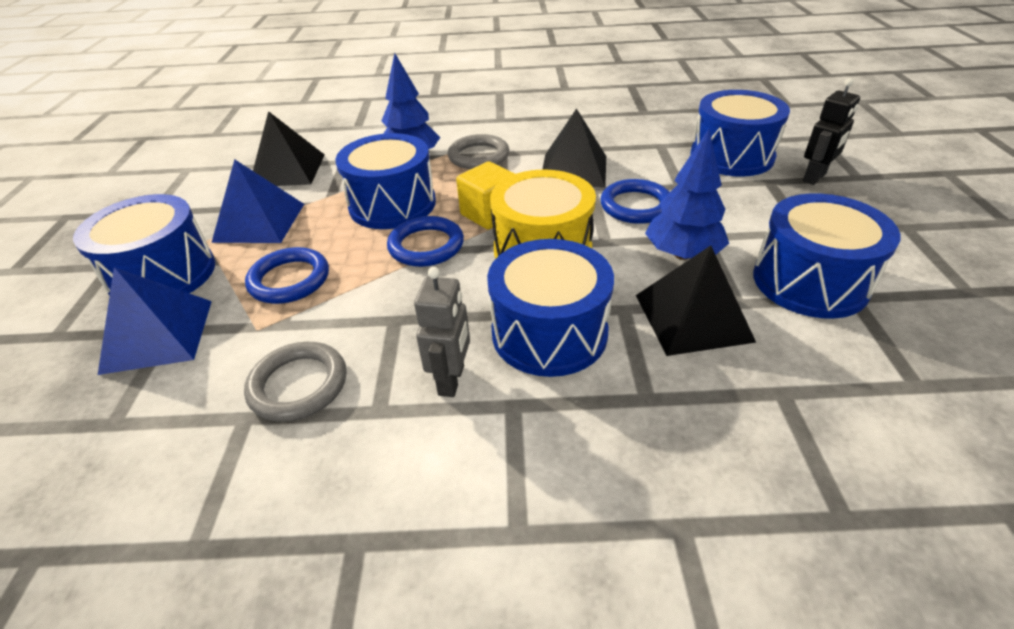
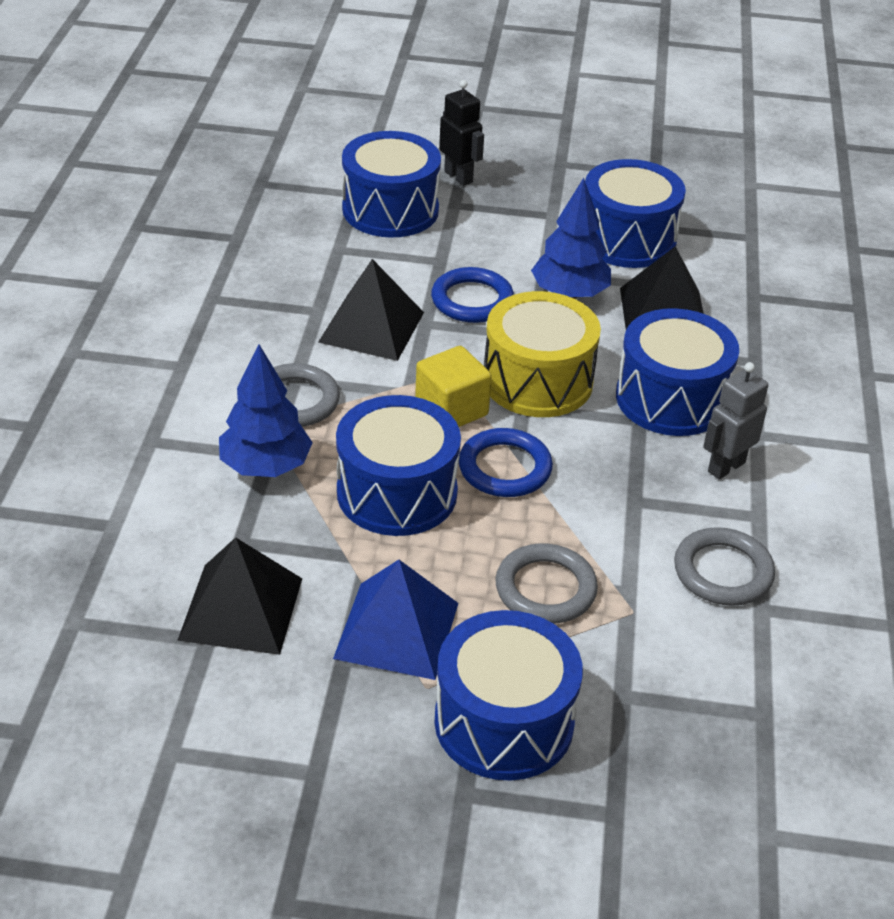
camera: 85 degrees left, 0 degrees up
(158, 336) = (631, 702): blue pyramid -> none
(289, 280) = (545, 589): blue ring -> grey ring
(452, 380) = (726, 467): grey robot -> grey robot turned 60 degrees counterclockwise

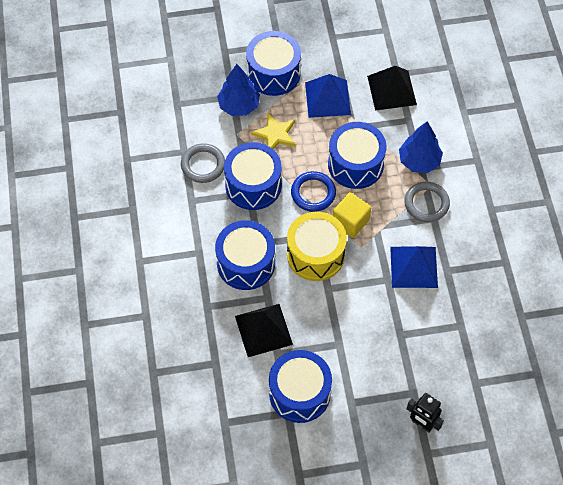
camera: 165 degrees right, 20 degrees up
(371, 327) = (413, 267): black pyramid -> blue pyramid
(390, 210) = (448, 373): blue drum -> blue drum (253, 185)
(472, 300) = (370, 306): blue ring -> none
(545, 589) = (275, 134): grey ring -> yellow star
(569, 293) = (319, 329): blue tree -> blue tree (239, 105)
(726, 467) = (211, 226): grey robot -> none

